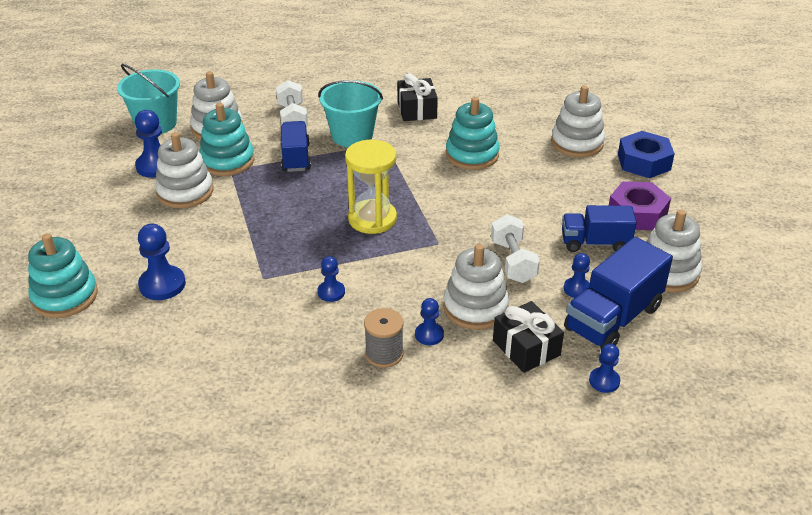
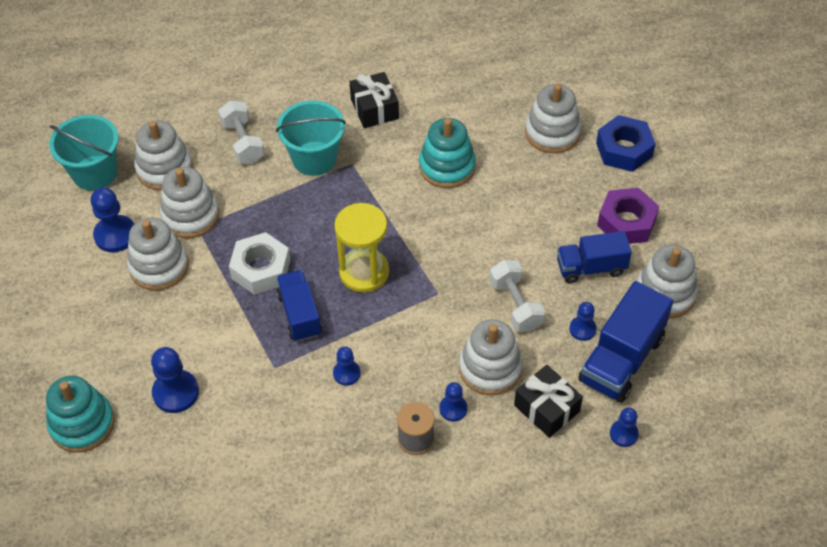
camera: 10 degrees left, 15 degrees up
(227, 161) = (190, 215): turquoise stacking toy -> white stacking toy
(277, 205) = (261, 269): none -> white nut
(296, 158) = (262, 200): blue truck -> blue truck (300, 314)

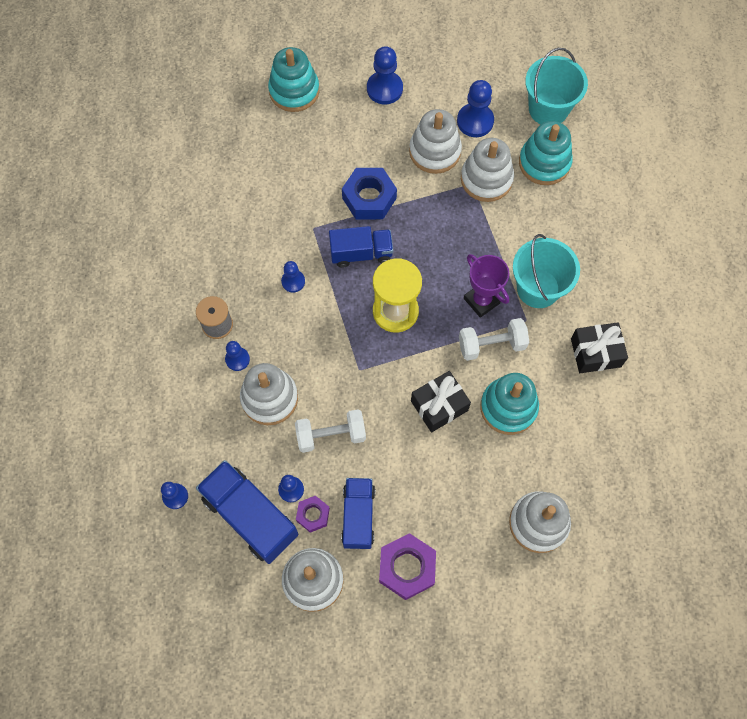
camera: 100 degrees right, 15 degrees up
(164, 169) = (544, 163): white stacking toy -> turquoise stacking toy
(176, 392) = (306, 155): blue pawn -> blue pawn (384, 89)
(243, 142) = (567, 229): white dumbbell -> white dumbbell (491, 345)
(261, 269) = (416, 228): white nut -> none
(337, 201) = (481, 300): none -> purple trophy
(546, 408) = (217, 436): black gift -> black gift (439, 405)
(602, 305) = (313, 515): none -> purple nut
(624, 149) = (503, 594): blue nut -> blue nut (369, 198)

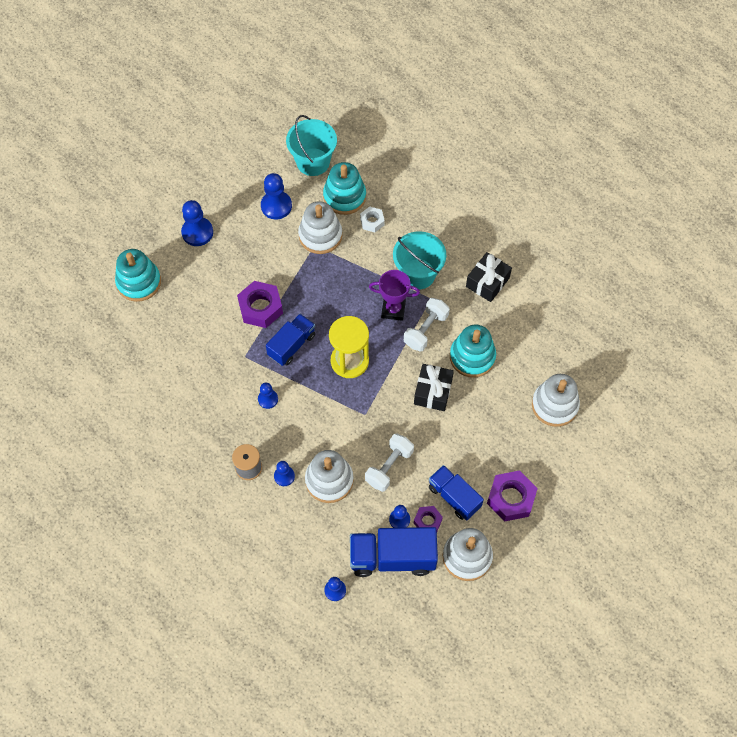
camera: 45 degrees left, 5 degrees down
(369, 198) = (260, 308): blue nut -> purple nut
(435, 151) = (271, 245): white stacking toy -> none
(546, 206) = (372, 221): none -> white nut

